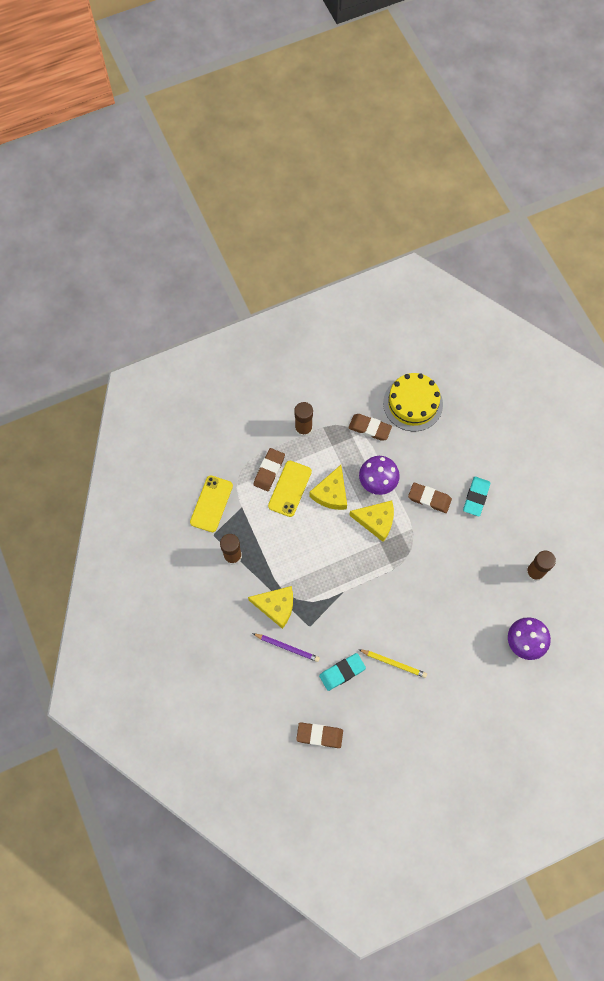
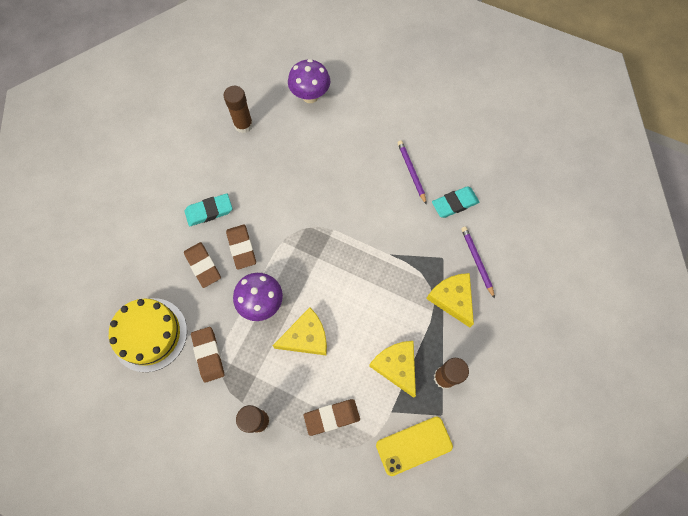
camera: 130 degrees left, 0 degrees up
(290, 488) = (333, 380): yellow phone -> none
(319, 735) = (517, 183): brown eraser -> brown eraser (203, 266)
(342, 672) = (454, 203): turquoise eraser -> turquoise eraser turned 45 degrees counterclockwise
(376, 521) = (300, 276): yellow cheese -> yellow cheese (396, 366)
(394, 663) = (411, 172): yellow pencil -> purple pencil

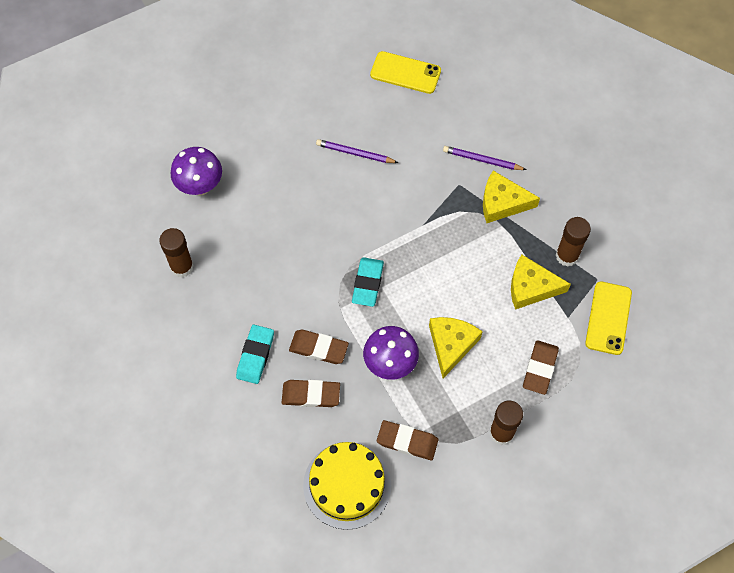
camera: 55 degrees left, 5 degrees down
(454, 203) = (414, 140): turquoise eraser -> turquoise eraser (367, 283)
(505, 162) = (405, 73): none -> yellow phone

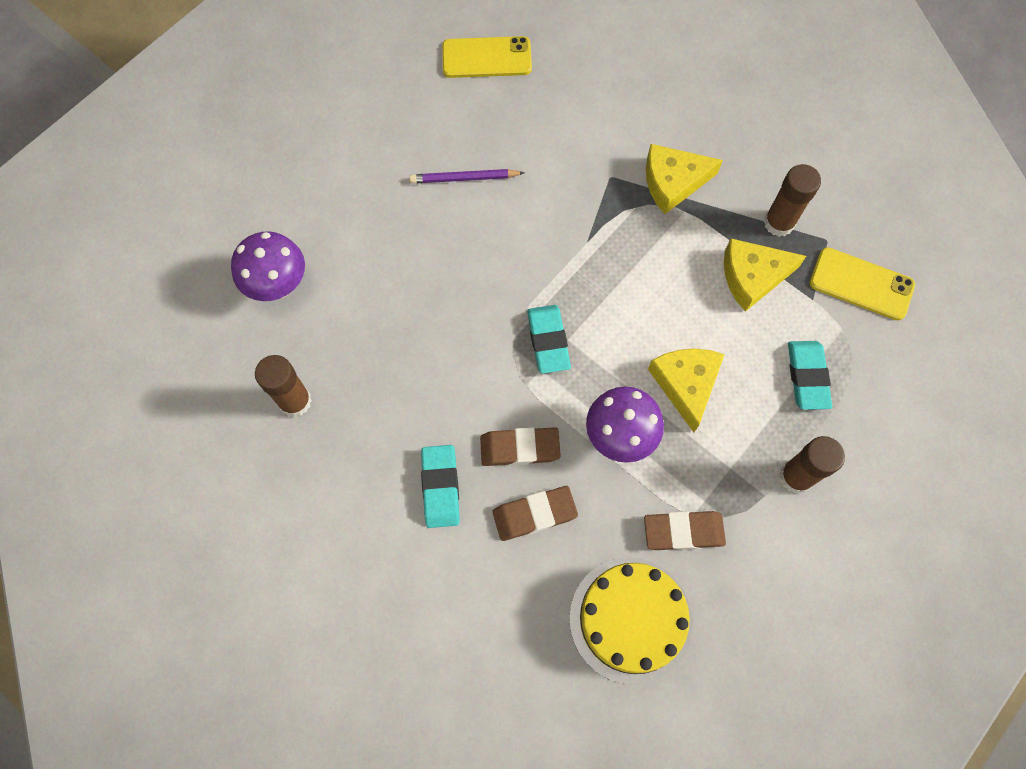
camera: 20 degrees left, 5 degrees up
(482, 160) = (626, 137): purple pencil -> none
(540, 368) = (807, 376): brown eraser -> turquoise eraser
(608, 318) = (861, 284): yellow phone -> yellow phone turned 60 degrees counterclockwise

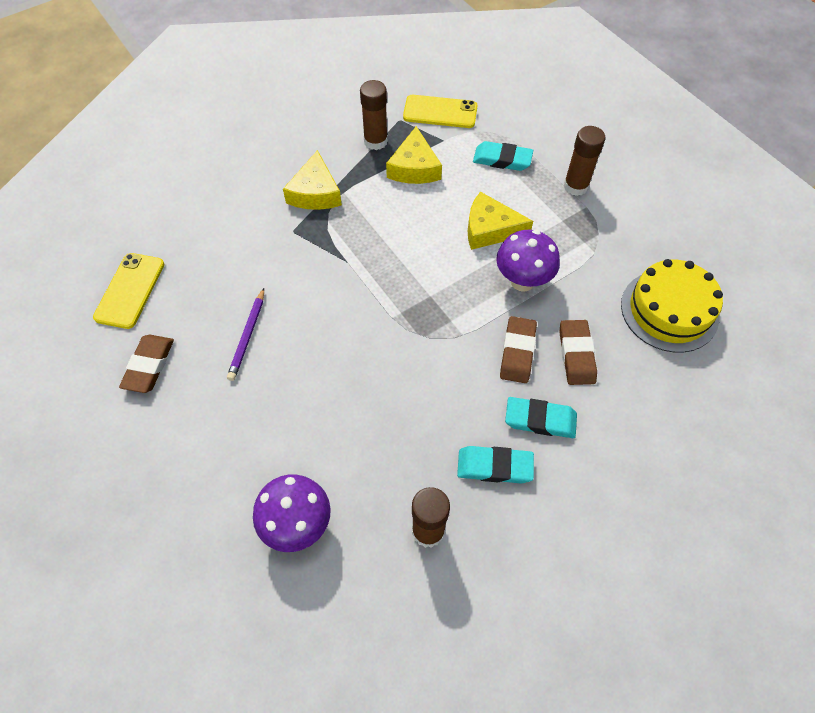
camera: 75 degrees left, 10 degrees down
(548, 341) = (427, 309): turquoise eraser -> turquoise eraser (494, 467)
(683, 531) = (606, 261): brown eraser -> brown eraser (149, 365)
(861, 284) = (440, 112): yellow phone -> yellow phone turned 60 degrees clockwise

